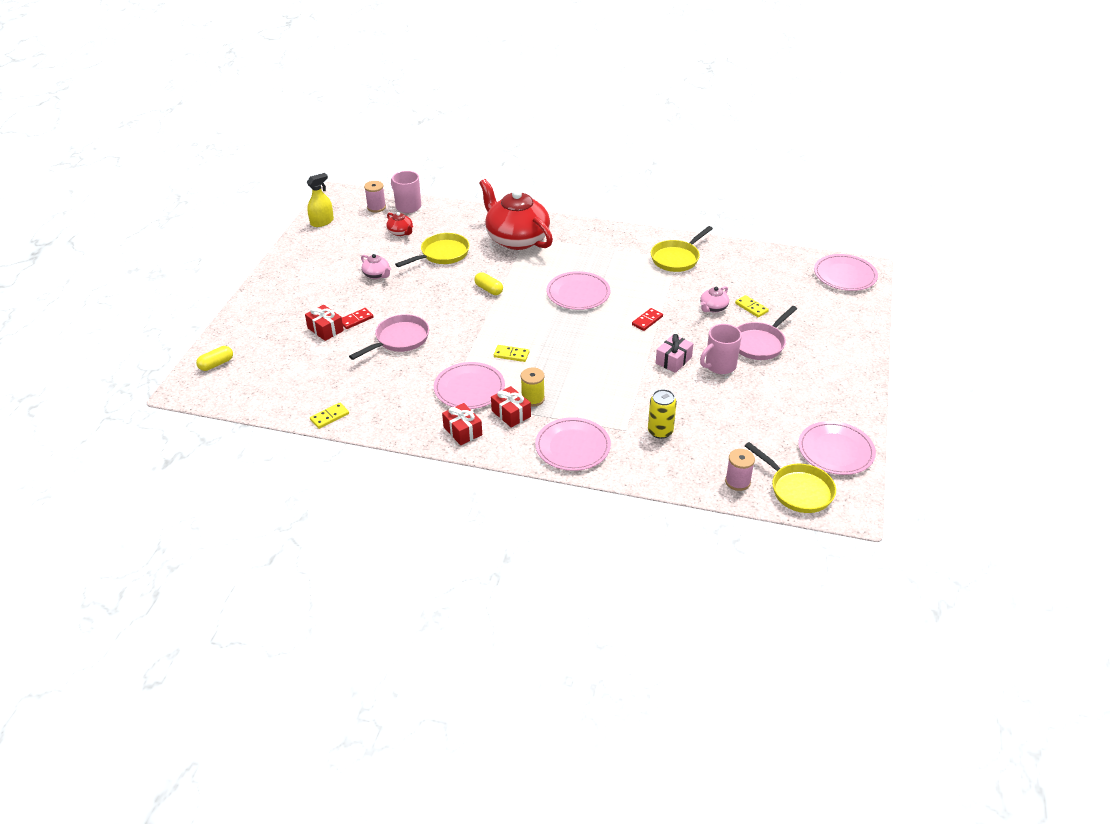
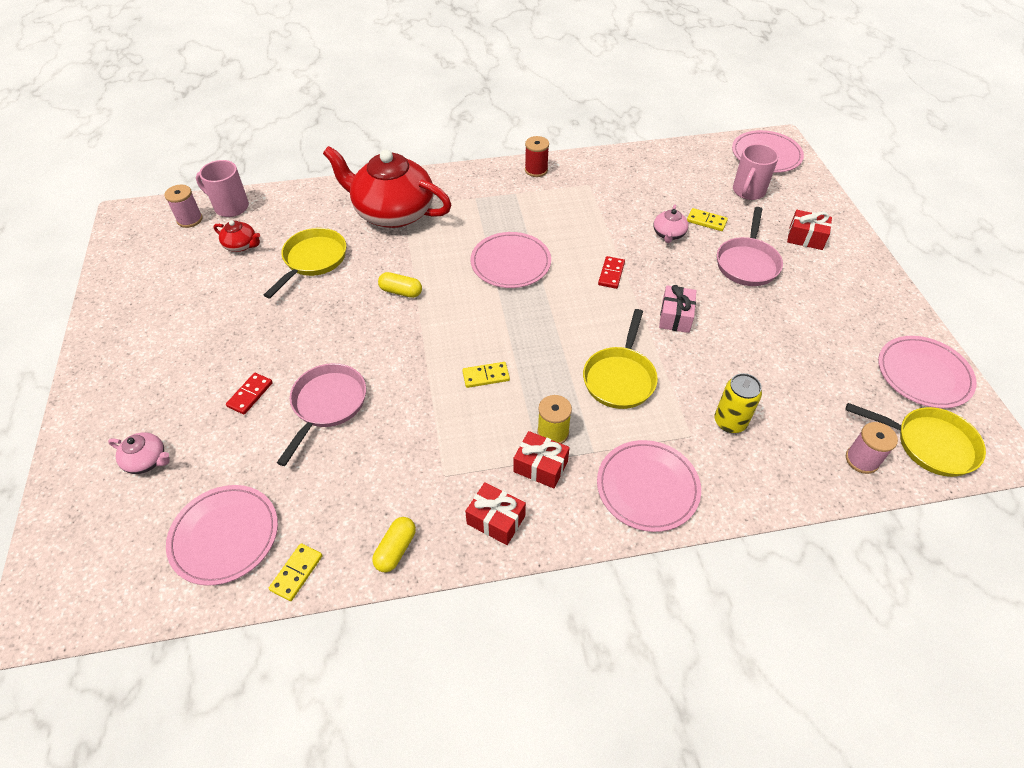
camera: 25 degrees left, 10 degrees up
(216, 364) = (71, 547): yellow capsule -> yellow capsule (396, 549)
(322, 222) = (124, 261): yellow spray bottle -> none
(325, 329) = (214, 425): red gift -> red gift (805, 238)
(377, 275) = (242, 316): pink teapot -> pink teapot (147, 460)
(469, 388) = (464, 447): pink plate -> pink plate (224, 536)
(643, 238) = (536, 170): none -> red spool
(677, 258) = (588, 184): yellow pan -> yellow pan (620, 378)
(719, 366) = (728, 306): pink mug -> pink mug (748, 191)

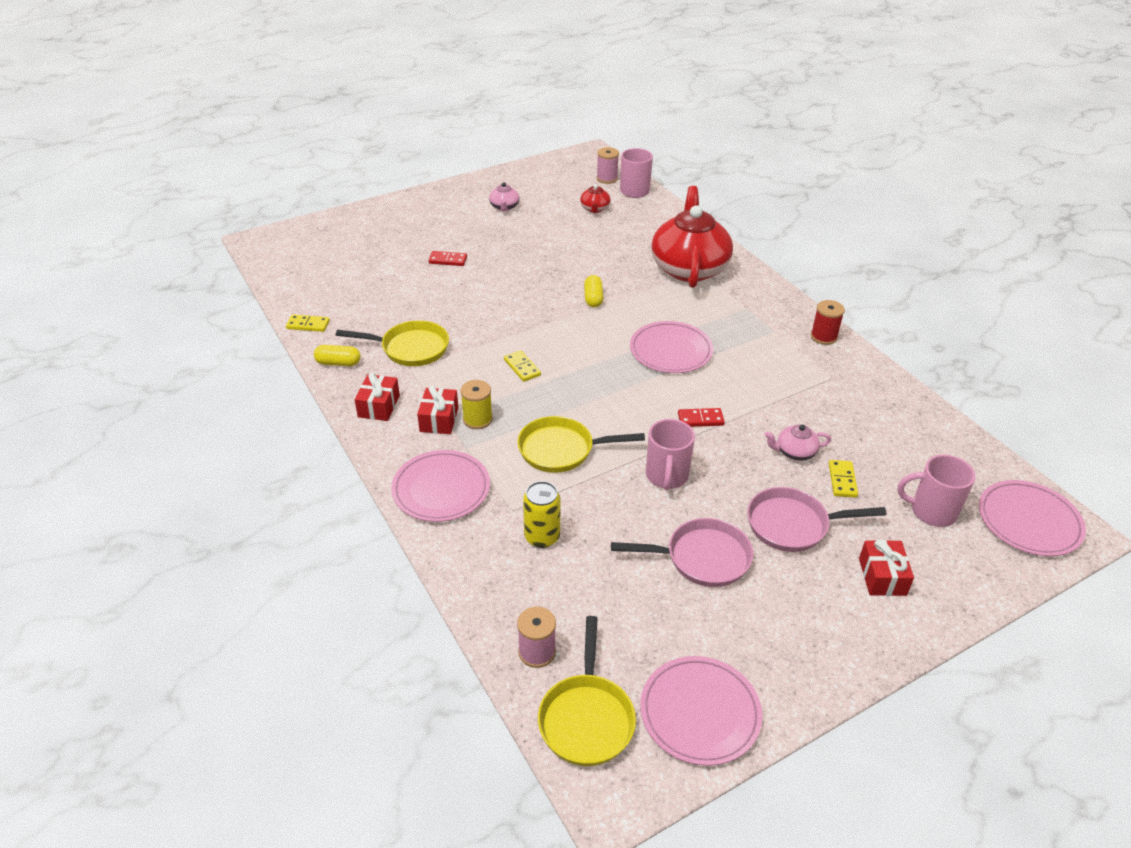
camera: 70 degrees right, 10 degrees down
(147, 460) = (375, 239): pink teapot -> pink teapot (504, 207)
(224, 536) = (327, 287): pink plate -> none
(313, 260) = (601, 245): yellow pan -> yellow pan (410, 348)
(327, 405) = (454, 296): pink pan -> pink pan (702, 558)
(675, 317) = (667, 476): pink gift -> pink mug

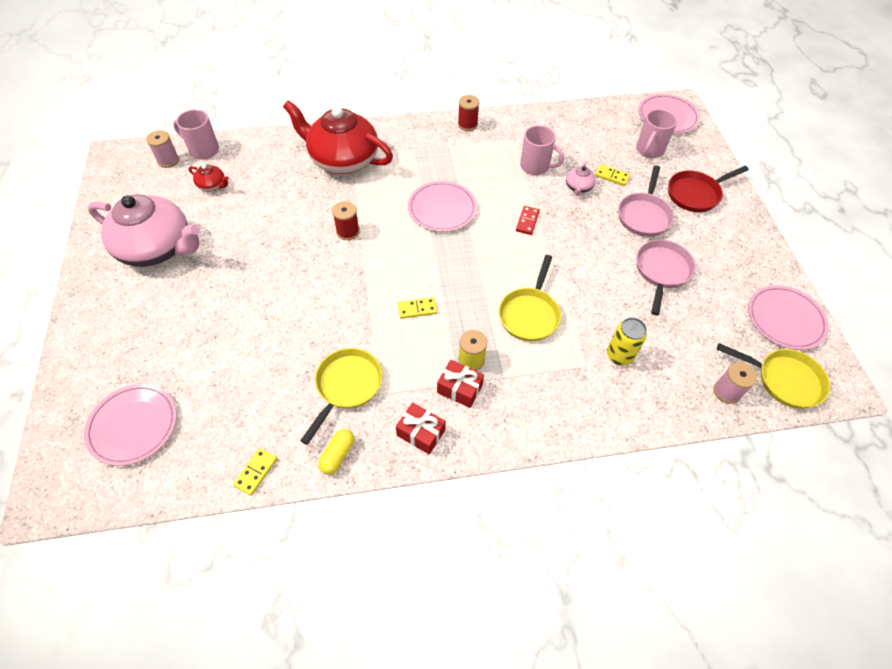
camera: 70 degrees left, 15 degrees up
(441, 489) = (547, 409): pink plate -> pink plate (133, 425)
(448, 260) = (219, 319): red domino -> none
(504, 207) = (157, 248): pink teapot -> pink teapot, size x2.43
(593, 298) = (348, 231): yellow capsule -> red spool
(667, 476) = (579, 261): pink mug -> pink mug (535, 166)
(882, 576) = (695, 194): red gift -> red pan

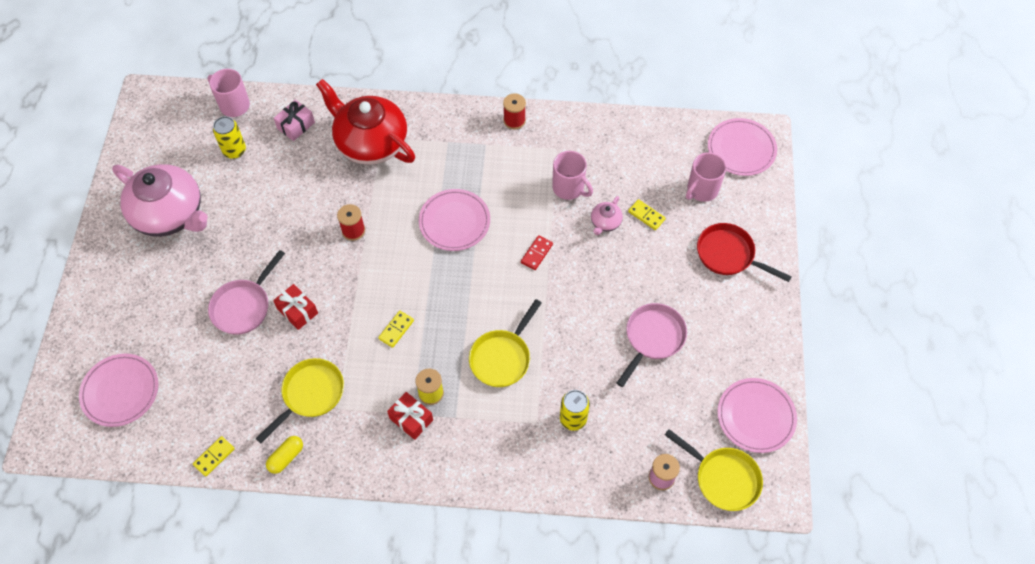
camera: 15 degrees right, 5 degrees up
(168, 160) = (197, 112): pink spool -> none
(212, 185) = (234, 150): red teapot -> yellow can
(268, 157) = (296, 125): none -> pink gift
(417, 309) = (396, 330): yellow domino -> yellow domino turned 60 degrees counterclockwise
(421, 433) = (363, 453): red gift -> red gift (297, 311)
(644, 215) = (661, 270): pink pan -> pink pan (243, 306)
(695, 194) = (729, 255): red pan -> red pan turned 45 degrees clockwise

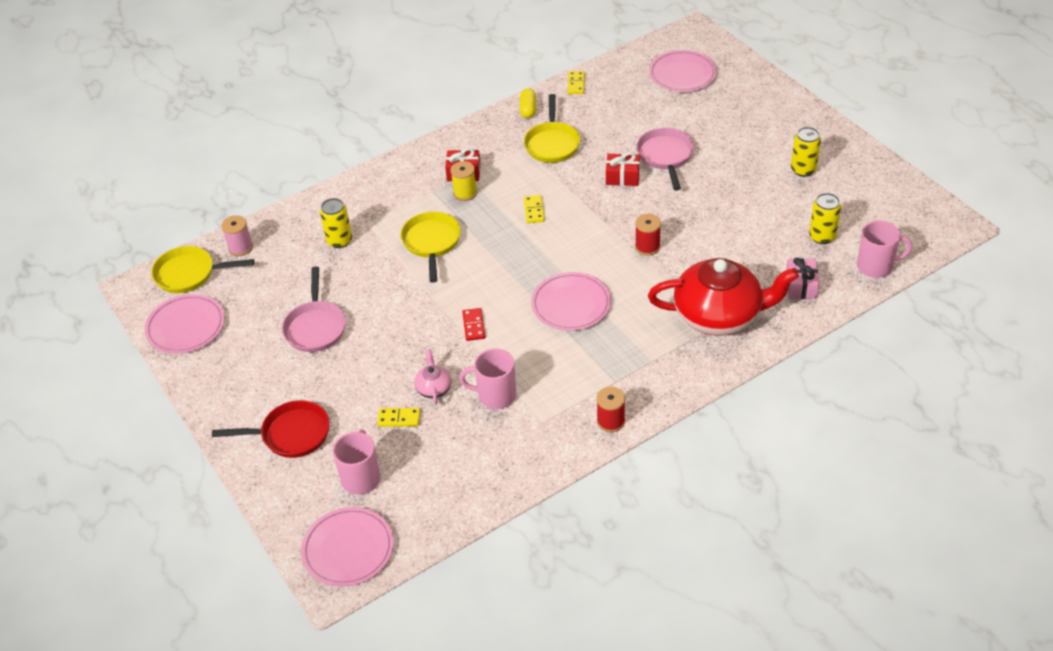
camera: 145 degrees right, 15 degrees down
(170, 214) = (803, 170): pink teapot -> yellow can

